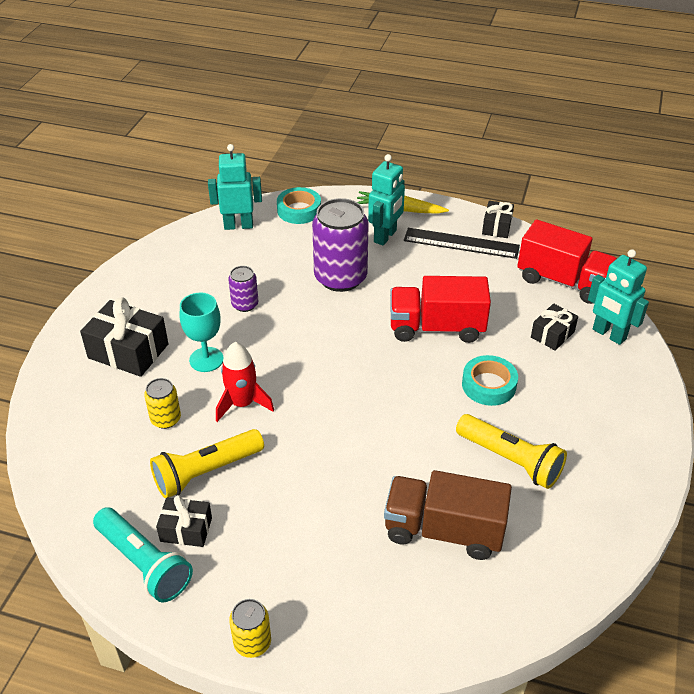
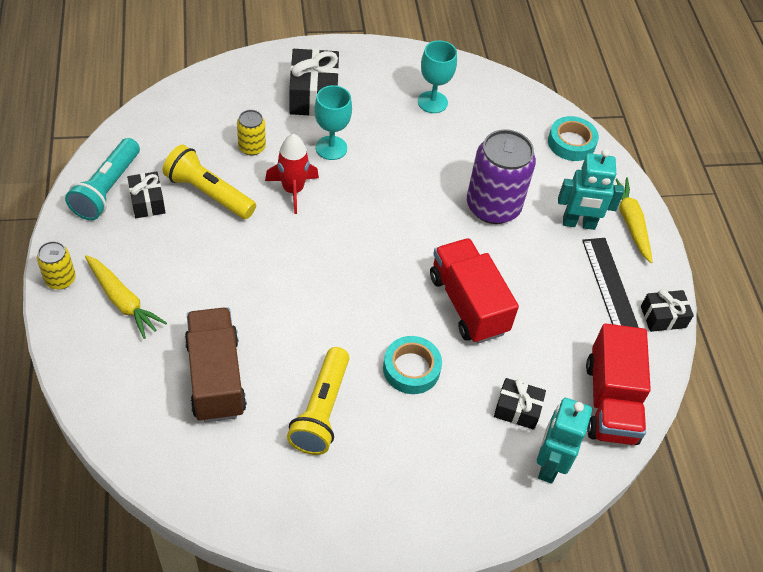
camera: 60 degrees right, 10 degrees up
(196, 274) = (432, 102): none -> turquoise goblet
(238, 225) = (517, 107): turquoise robot -> none
(245, 304) = (413, 149): purple can -> none
(312, 587) = (123, 301): none -> yellow carrot

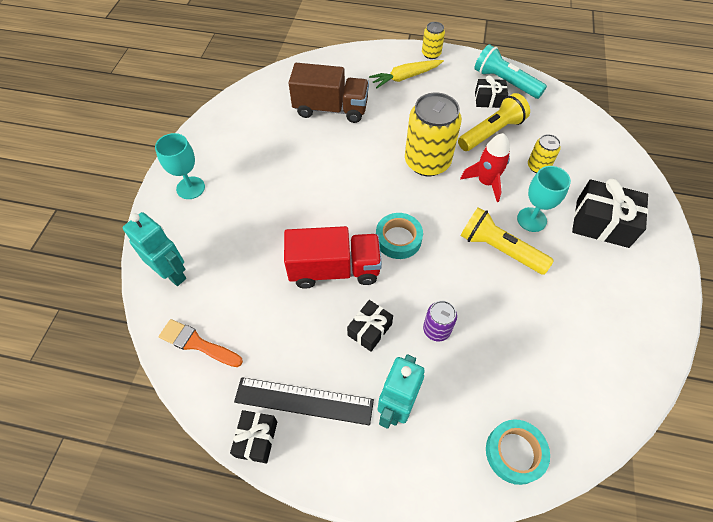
camera: 115 degrees right, 5 degrees up
(280, 248) = (427, 162): none -> yellow can
(321, 410) = (282, 154): yellow flashlight -> yellow flashlight (499, 249)
(411, 369) = (291, 212): turquoise tape -> turquoise tape (398, 239)
(432, 102) = (590, 323): turquoise goblet -> turquoise goblet (190, 188)
(493, 206) = (436, 329): purple can -> purple can, size x0.49
(517, 409) = (226, 269): black gift -> black gift (369, 329)
(610, 401) = (197, 343): red truck -> orange brush
(630, 223) = (383, 466): yellow carrot -> none

